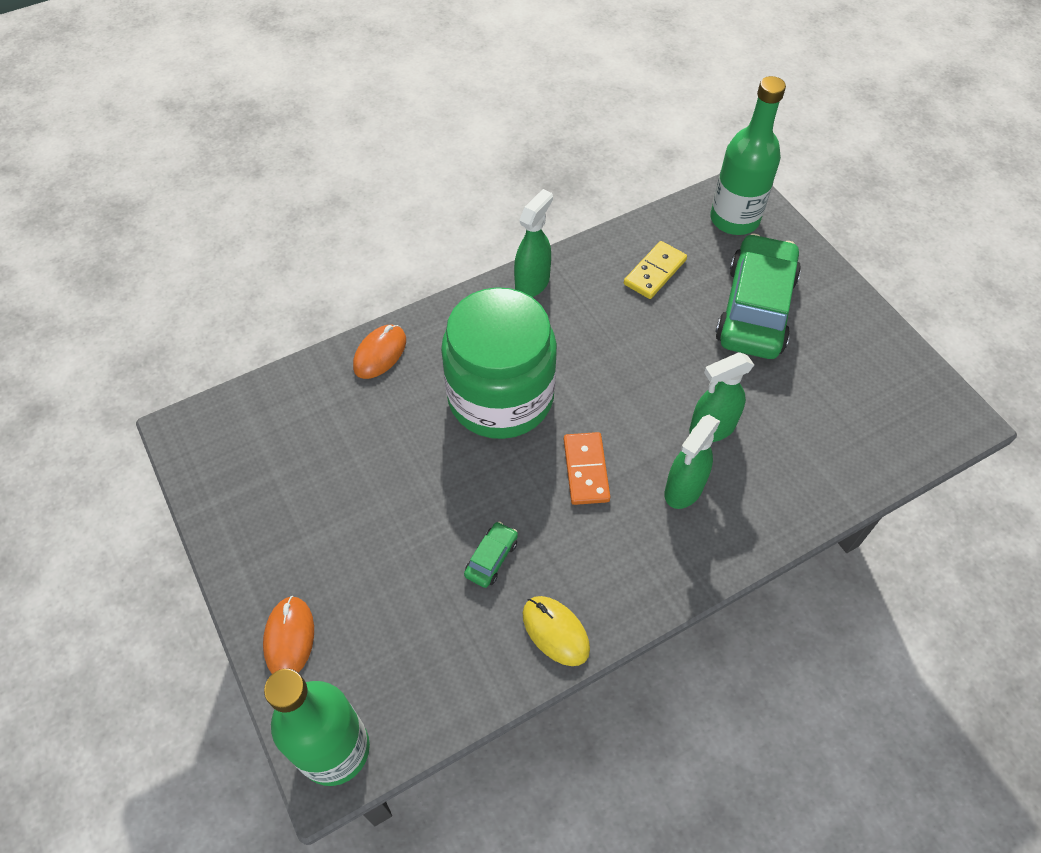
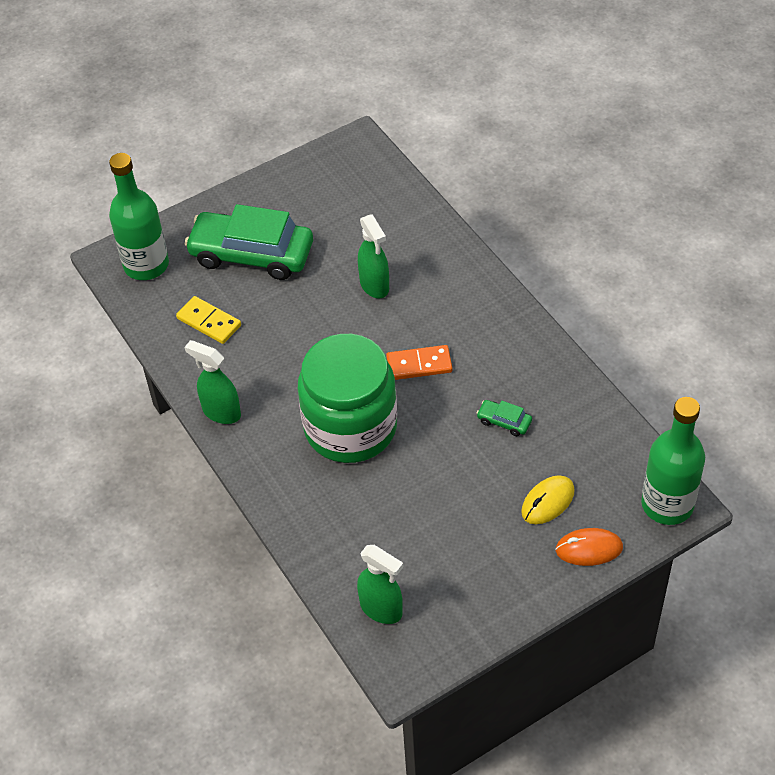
camera: 90 degrees left, 5 degrees down
(380, 353) = (306, 525): orange mouse -> none
(555, 631) = (558, 378): yellow mouse -> yellow mouse (548, 501)
(683, 490) = (431, 303): green spray bottle -> green spray bottle (381, 609)

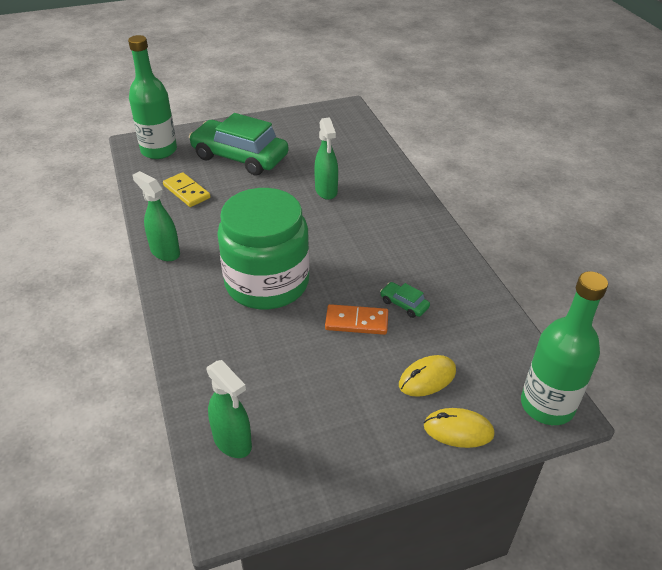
camera: 10 degrees right, 10 degrees down
(419, 365) = (343, 249): orange domino -> orange domino (356, 322)
(589, 549) = (458, 430): orange mouse -> yellow mouse

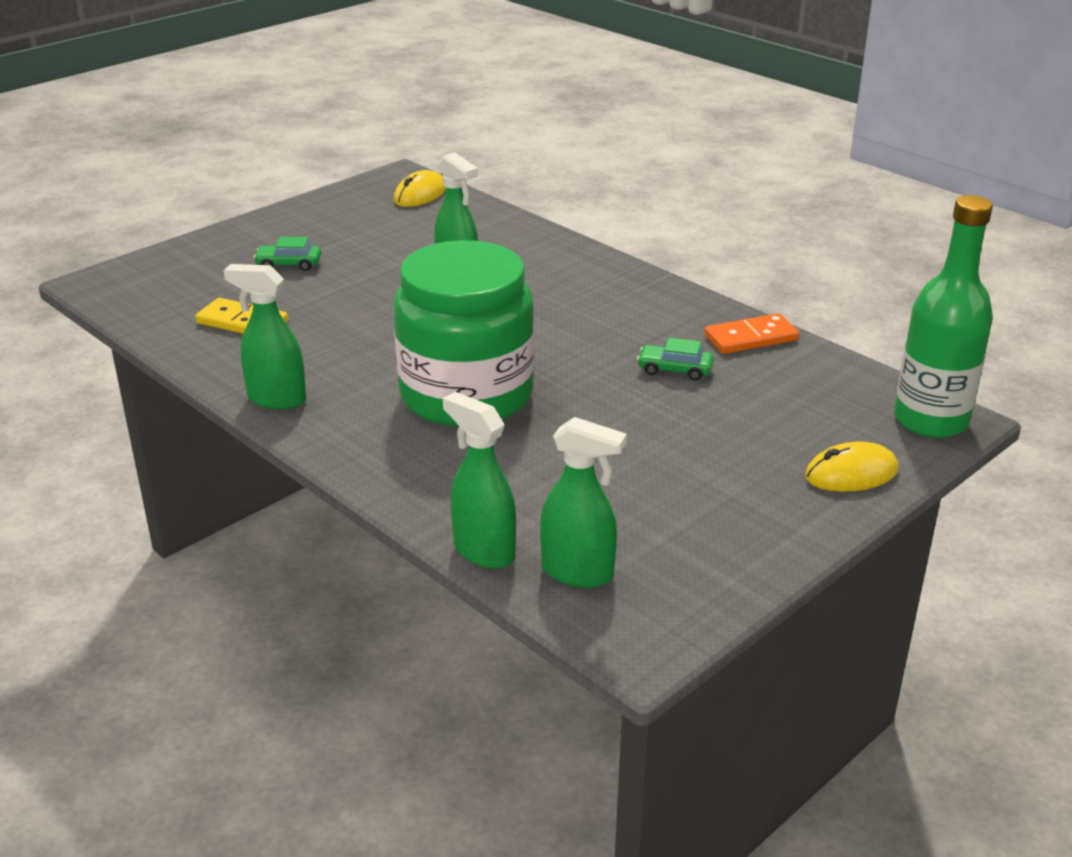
camera: 25 degrees left, 10 degrees down
(159, 150) = (147, 283): green bottle -> none
(193, 403) = (483, 551): none -> green spray bottle
(239, 157) = (289, 264): green car -> green car, size x0.40
(356, 322) = (629, 404): orange domino -> orange domino (751, 338)
(427, 378) = (770, 435): yellow mouse -> yellow mouse (420, 194)

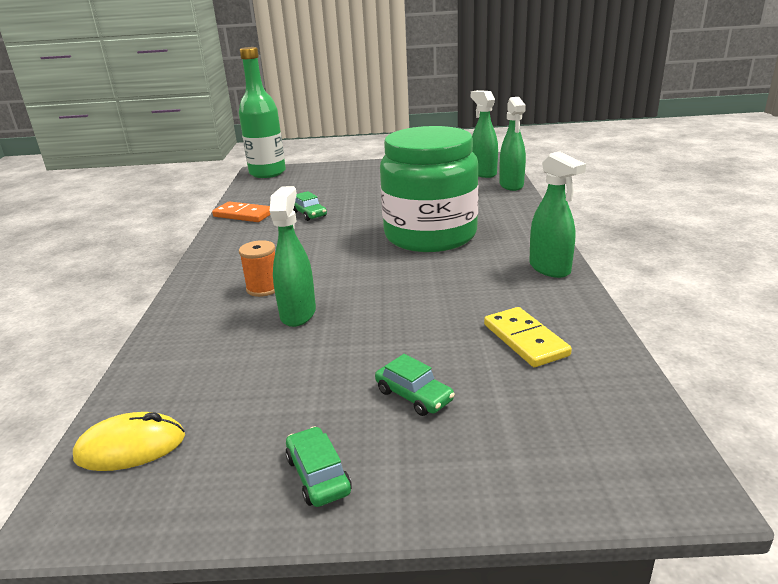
camera: 135 degrees left, 5 degrees down
(298, 221) = (318, 475): none -> green car
(529, 280) = (263, 288): none -> orange spool
(851, 474) = (334, 169): yellow mouse -> none

